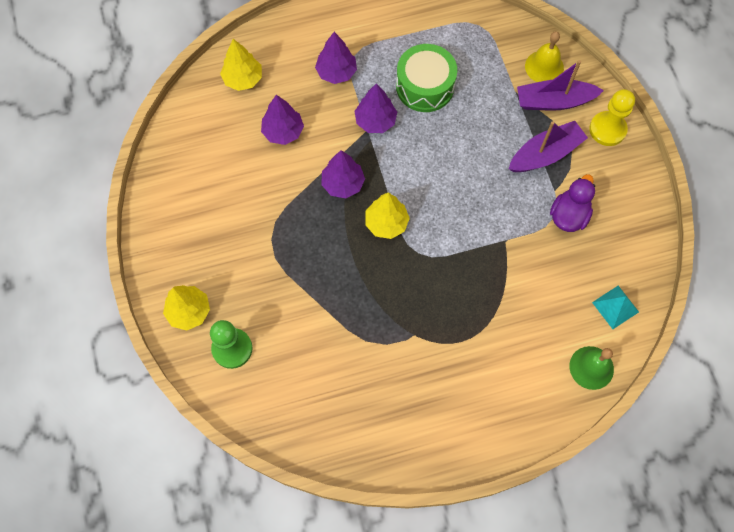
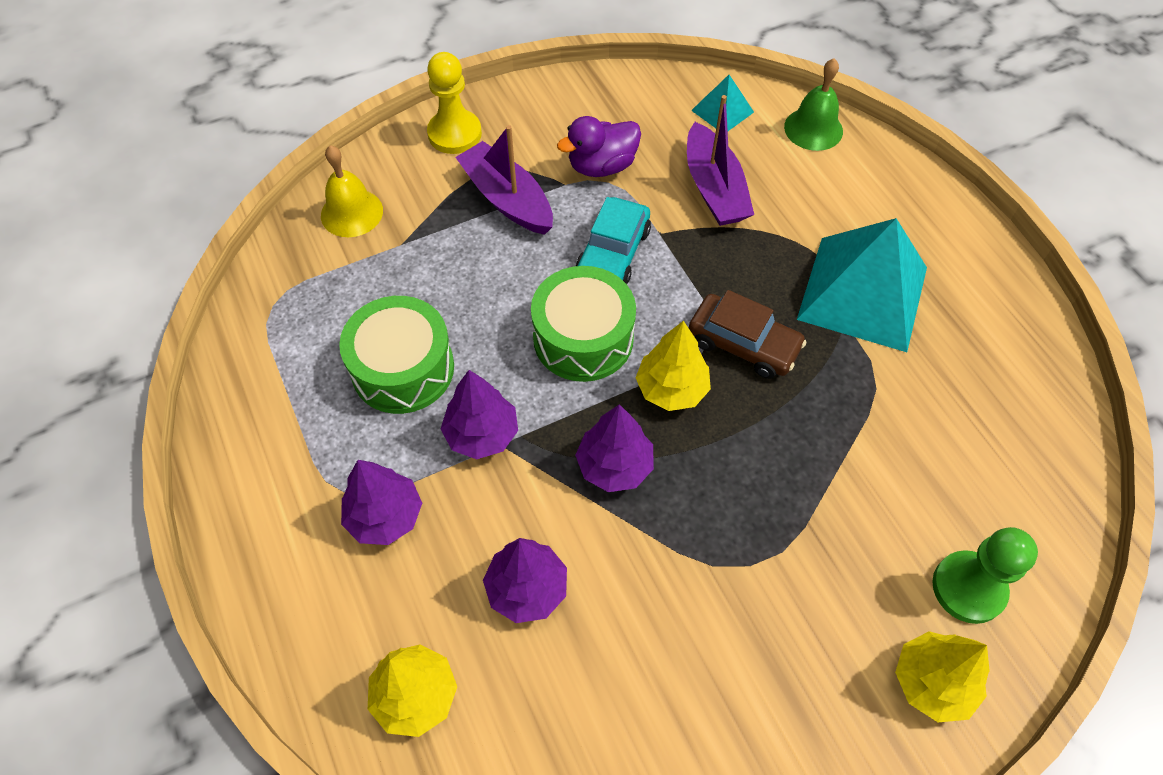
camera: 100 degrees left, 10 degrees down
(411, 271) = (743, 344): none -> brown car
(430, 181) = (583, 338): none -> green drum
(438, 355) = (862, 293): none -> turquoise pyramid
(492, 209) = (613, 253): none -> turquoise car
(554, 101) = (414, 196): purple boat -> purple boat (714, 188)
(568, 215) = (601, 166): purple duck -> purple duck turned 45 degrees counterclockwise

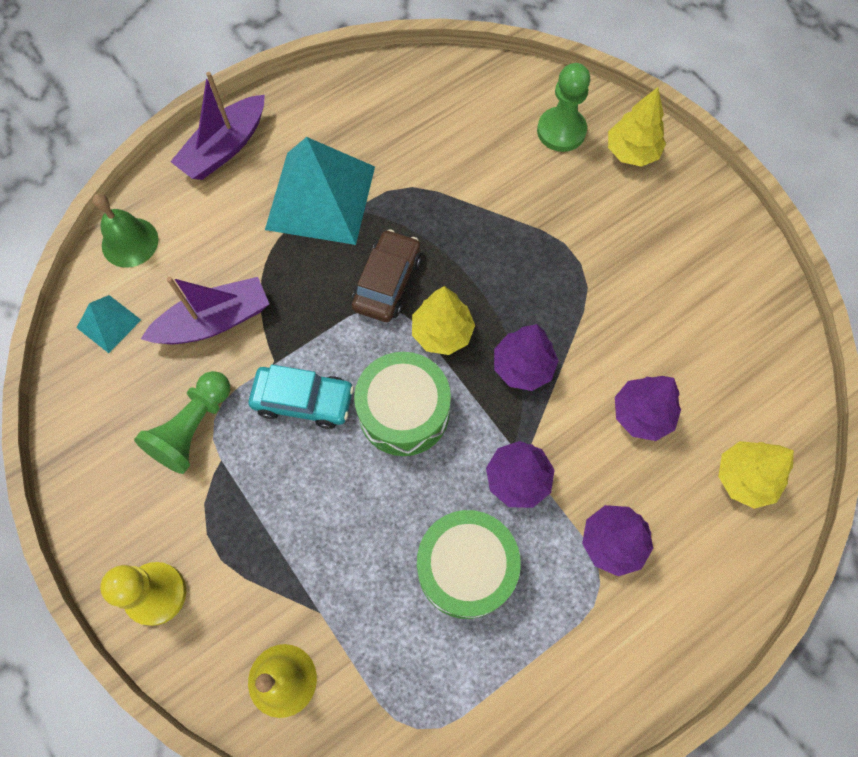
camera: 100 degrees left, 10 degrees up
(507, 199) = (246, 515): purple boat -> purple boat (225, 148)
(601, 166) = (193, 428): purple duck -> green pawn

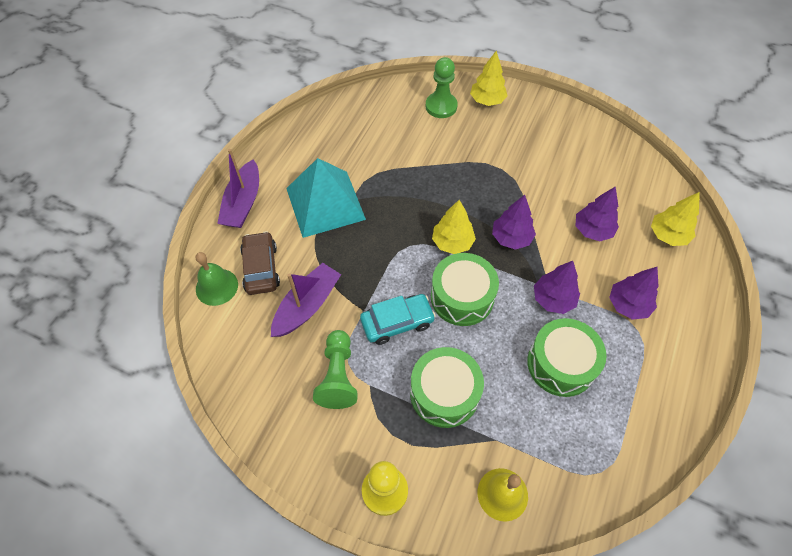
camera: 30 degrees left, 10 degrees down
(108, 323) = (236, 343): turquoise pyramid -> none
(299, 520) = (444, 393): none -> green drum
(387, 282) = (400, 231): brown car -> brown car (261, 268)

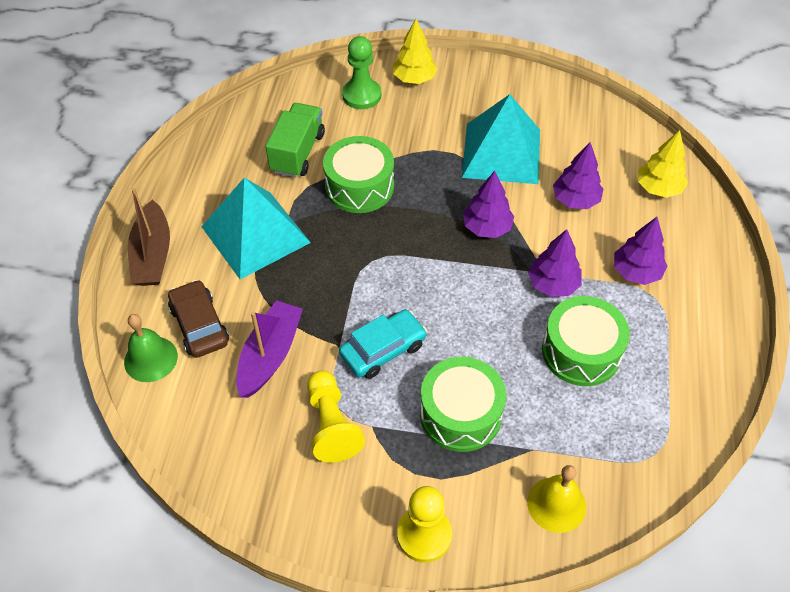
camera: 15 degrees left, 5 degrees down
(243, 203) = (152, 255): purple boat -> brown boat
(338, 376) = (331, 425): green pawn -> yellow pawn
(377, 143) = (297, 153): none -> green truck
(452, 243) = (421, 247): yellow tree -> none
(462, 297) = (449, 305): green drum -> green drum (359, 186)
(541, 177) = (501, 153): none -> turquoise pyramid

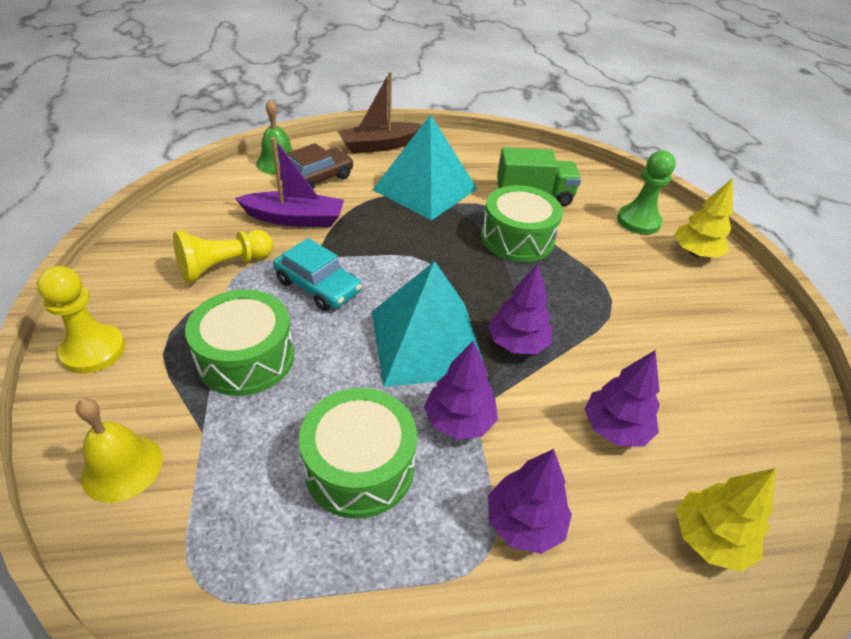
camera: 70 degrees right, 10 degrees down
(501, 153) = (642, 341): turquoise pyramid -> turquoise pyramid (427, 342)

